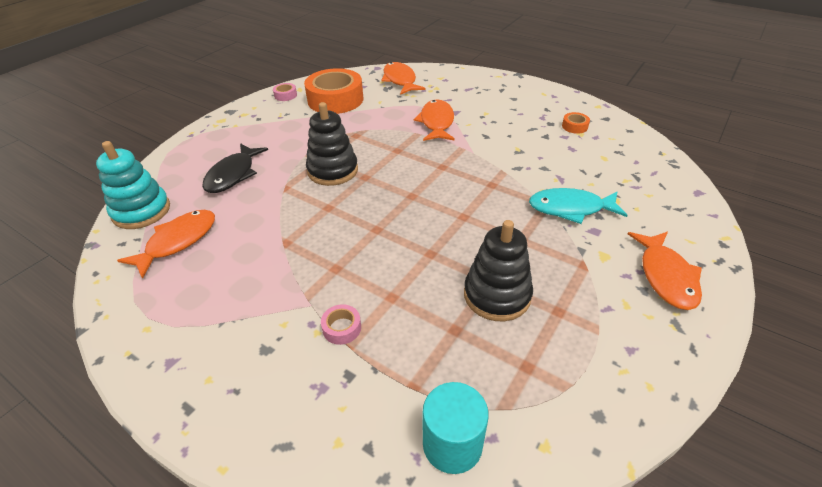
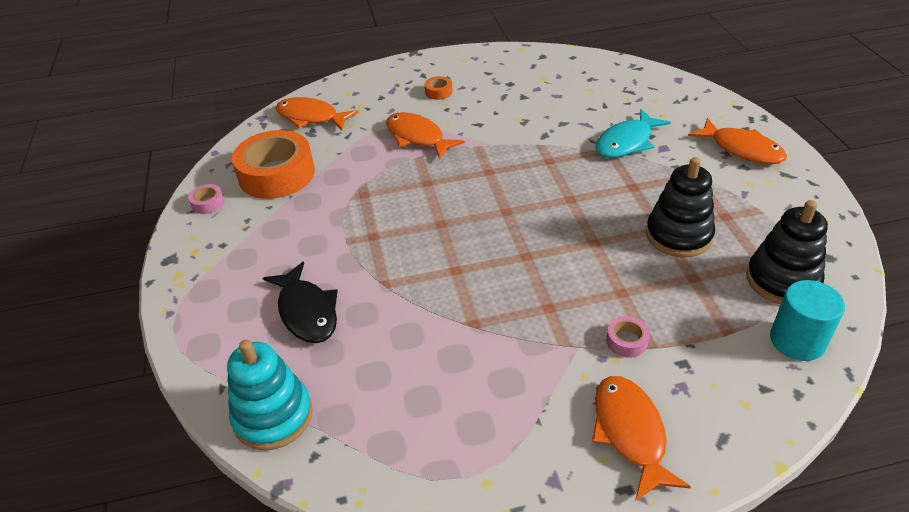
camera: 45 degrees left, 0 degrees up
(178, 241) = (371, 405): orange fish -> orange fish (630, 433)
(332, 170) = (401, 238): black stacking toy -> black stacking toy (782, 280)
(574, 126) = (531, 76): orange tape -> orange tape (438, 92)

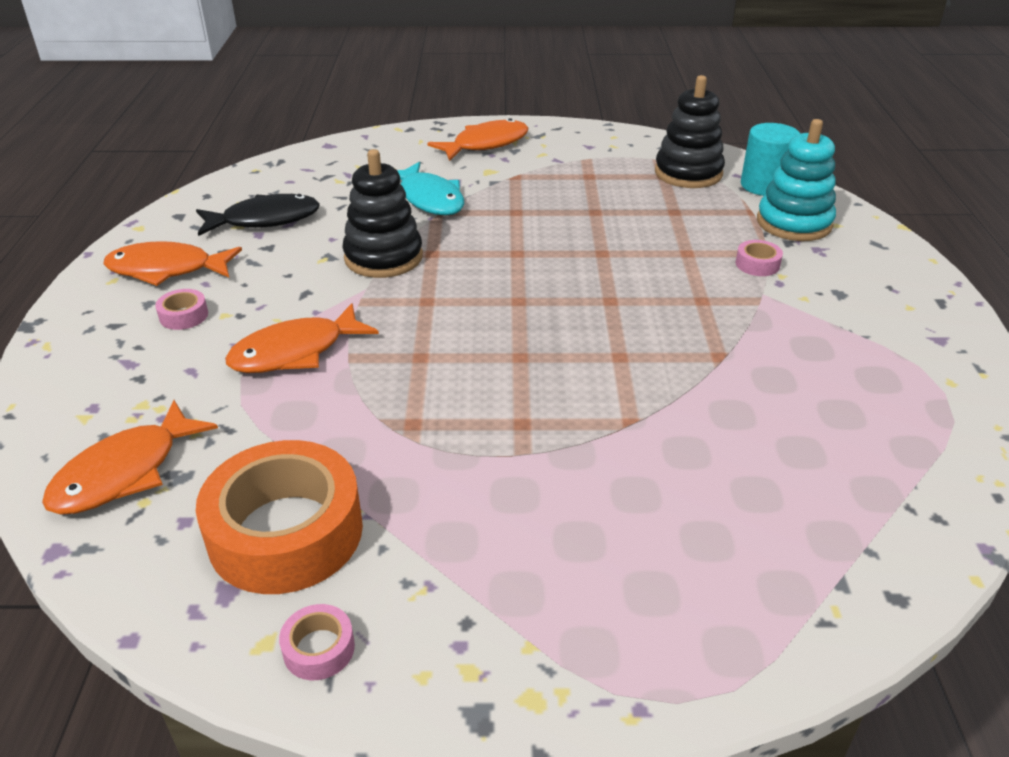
camera: 80 degrees left, 5 degrees down
(273, 416) = (877, 558): turquoise stacking toy -> turquoise stacking toy (794, 223)
(307, 311) = (671, 509): black fish -> black fish (265, 220)
(438, 92) = (184, 316): orange tape -> pink tape
(630, 433) = (876, 286): orange fish -> orange fish (167, 270)
(678, 235) = (608, 205): black stacking toy -> black stacking toy (383, 257)

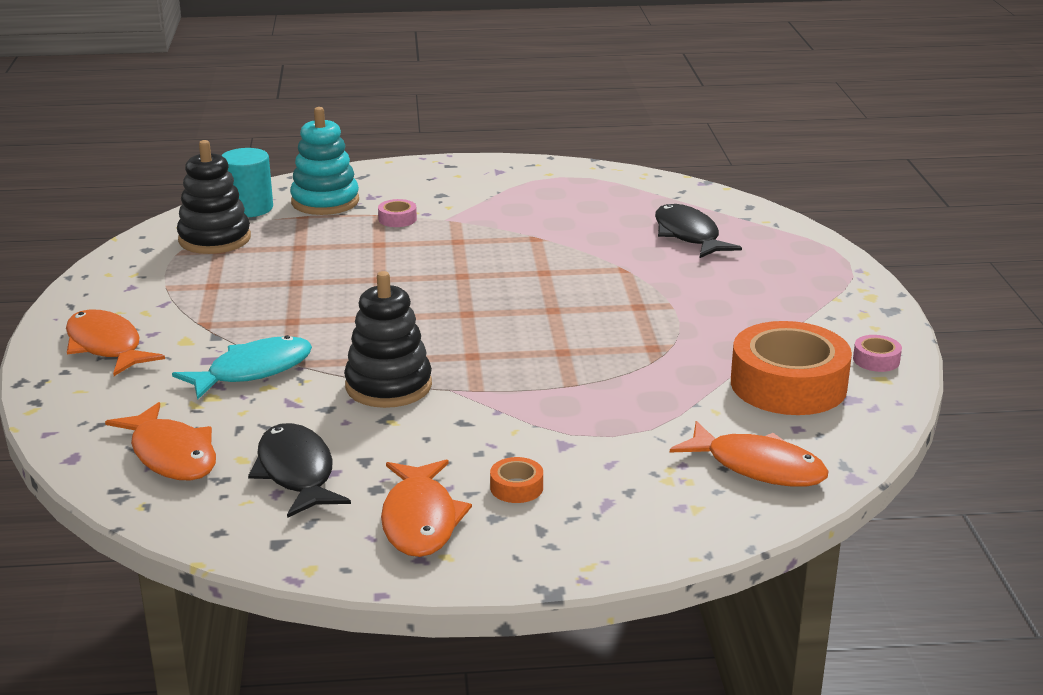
camera: 95 degrees left, 10 degrees down
(184, 316) = (516, 487): pink tape -> orange tape
(295, 352) = (568, 412): orange fish -> orange fish (171, 455)
(754, 500) = (688, 235): none -> black fish

